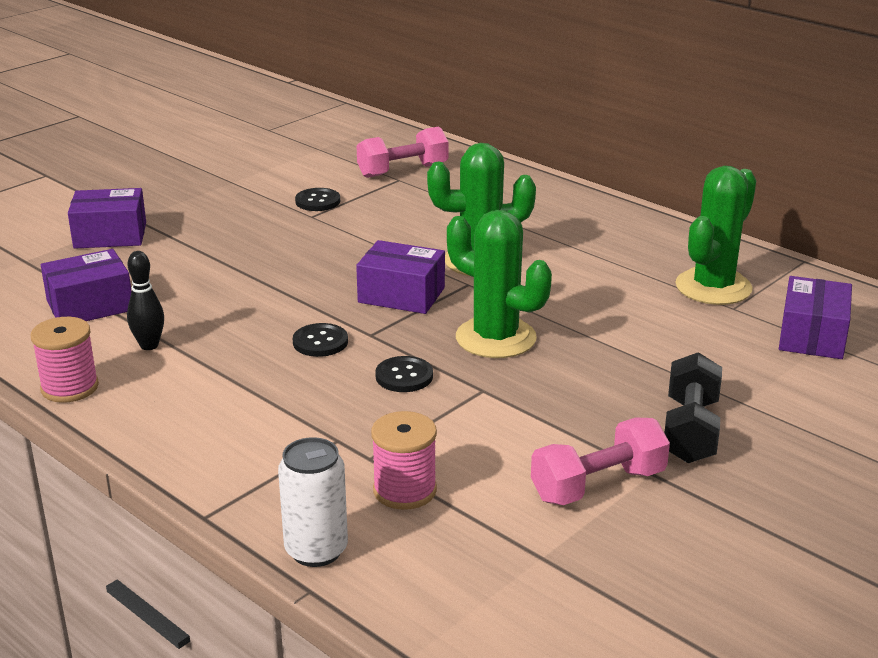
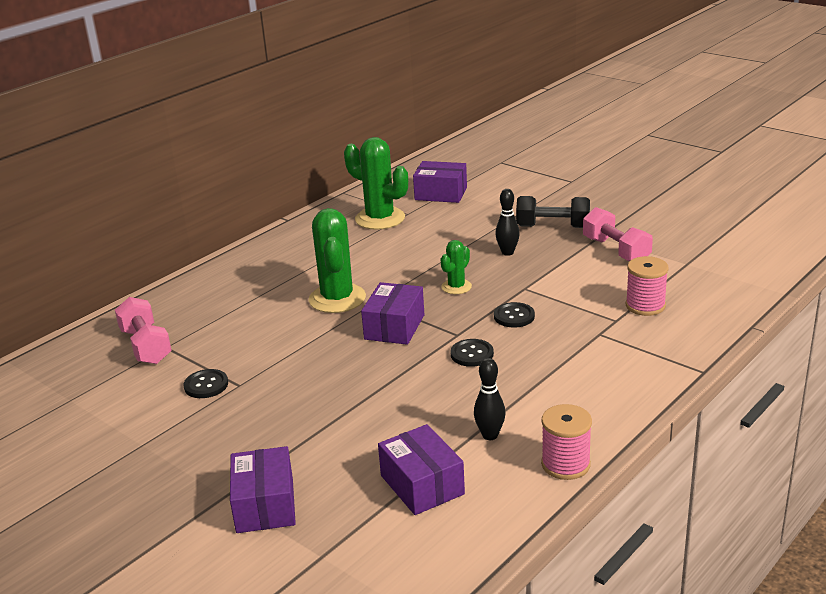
camera: 90 degrees left, 0 degrees up
(316, 550) = (716, 328): white can -> none
(495, 338) = (456, 287): green cactus -> green cactus, size x0.53
(597, 383) = (507, 252): none -> black bowling pin

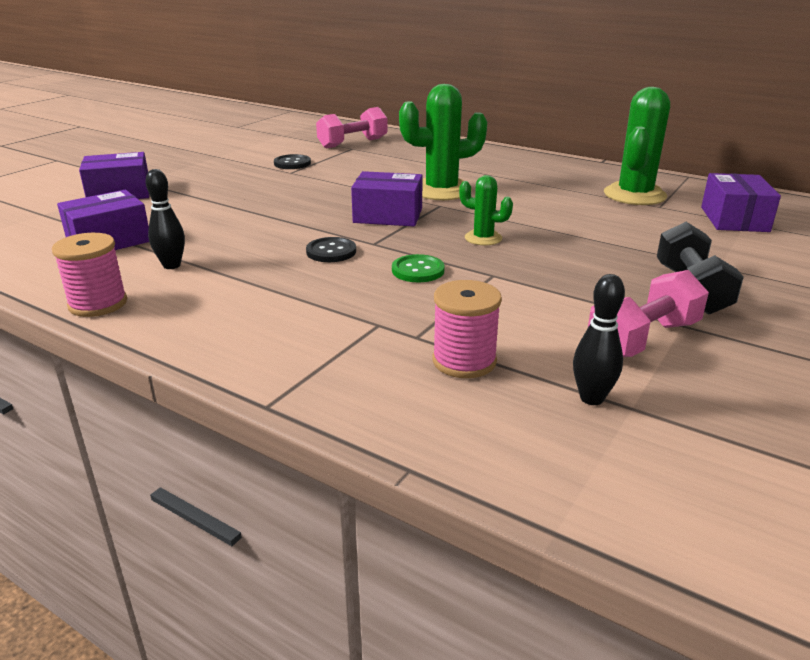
camera: 80 degrees right, 0 degrees up
(507, 252) = (588, 262): black bowling pin -> black bowling pin (591, 398)
(514, 316) = (418, 270): black button -> green button

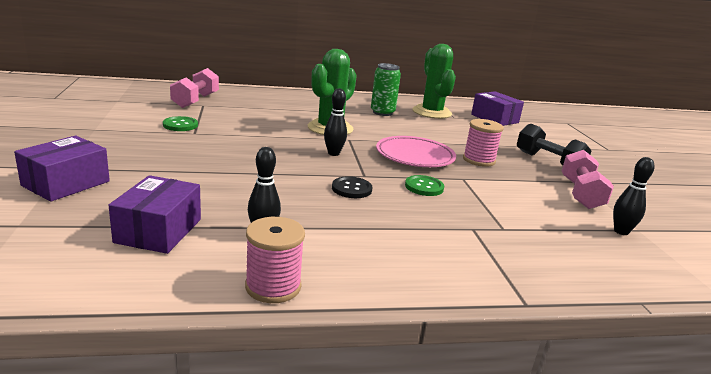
camera: 45 degrees left, 5 degrees down
(292, 163) = (180, 125): black button -> green button
(388, 215) = (333, 153): purple box -> black bowling pin
(464, 361) = (548, 234): pink spool -> pink spool (478, 160)
(483, 238) = (415, 156): green cactus -> pink plate
(554, 184) = (382, 112): none -> green can

